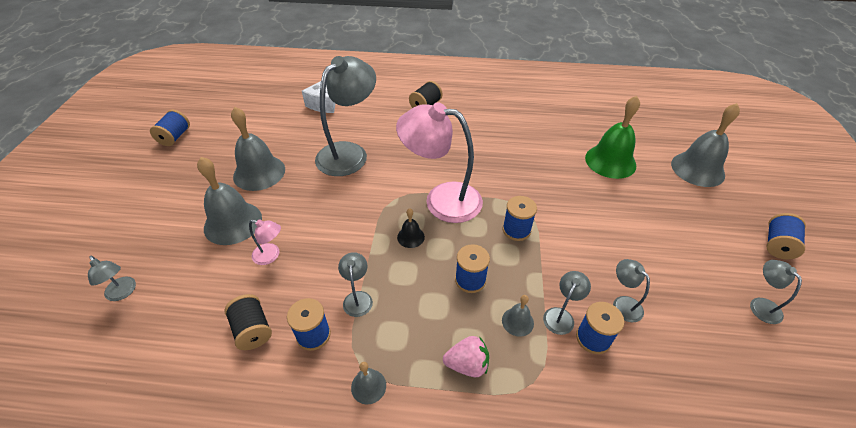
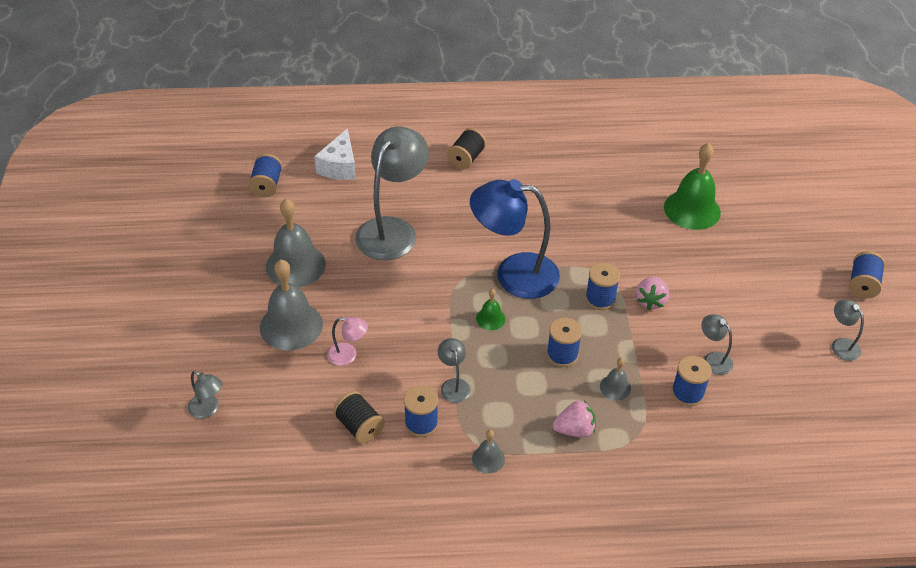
camera: 10 degrees left, 0 degrees up
(175, 137) = (171, 231): blue spool -> blue spool (267, 185)
(410, 237) = (490, 318): black bell -> green bell
(441, 200) = (513, 274): pink lamp -> blue lamp
(561, 315) = (655, 377): grey lamp -> none
(564, 237) = (650, 301): none -> pink strawberry
(697, 169) = (786, 209): grey bell -> none

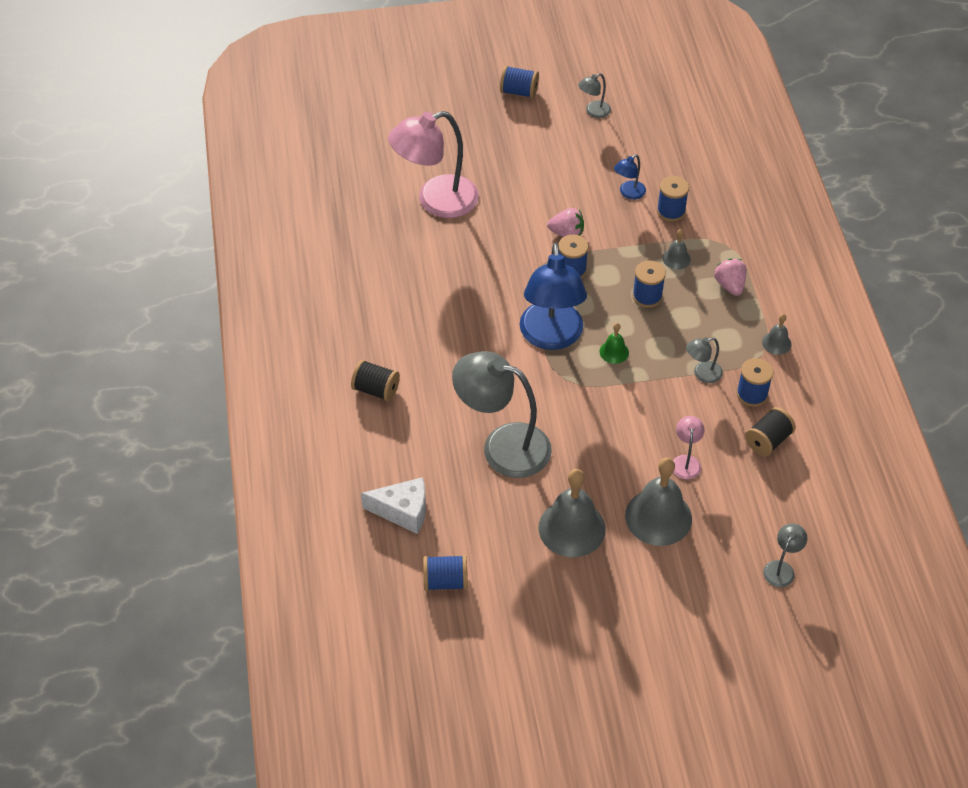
camera: 95 degrees left, 5 degrees up
(692, 209) = (436, 201): green bell -> pink lamp
(713, 359) = (628, 193): grey lamp -> blue lamp

